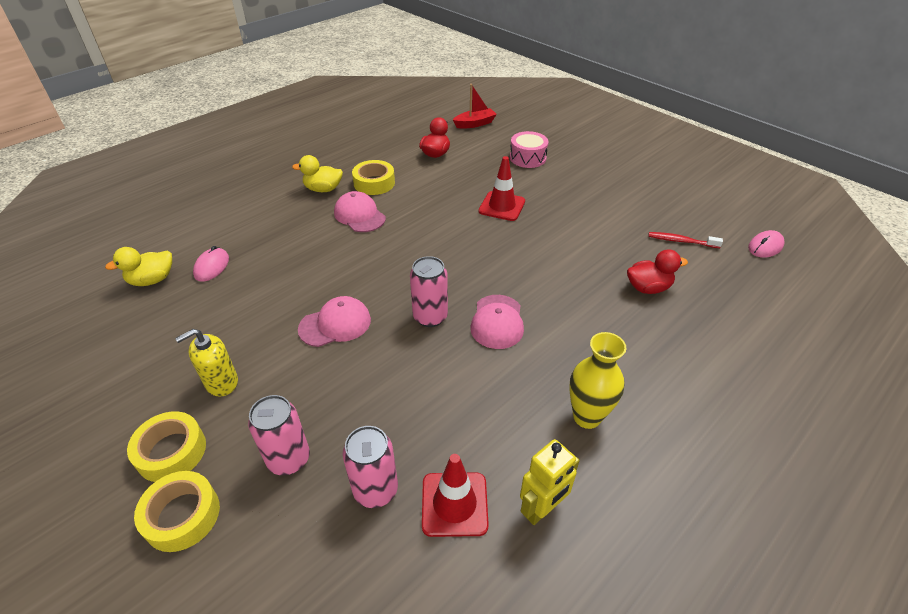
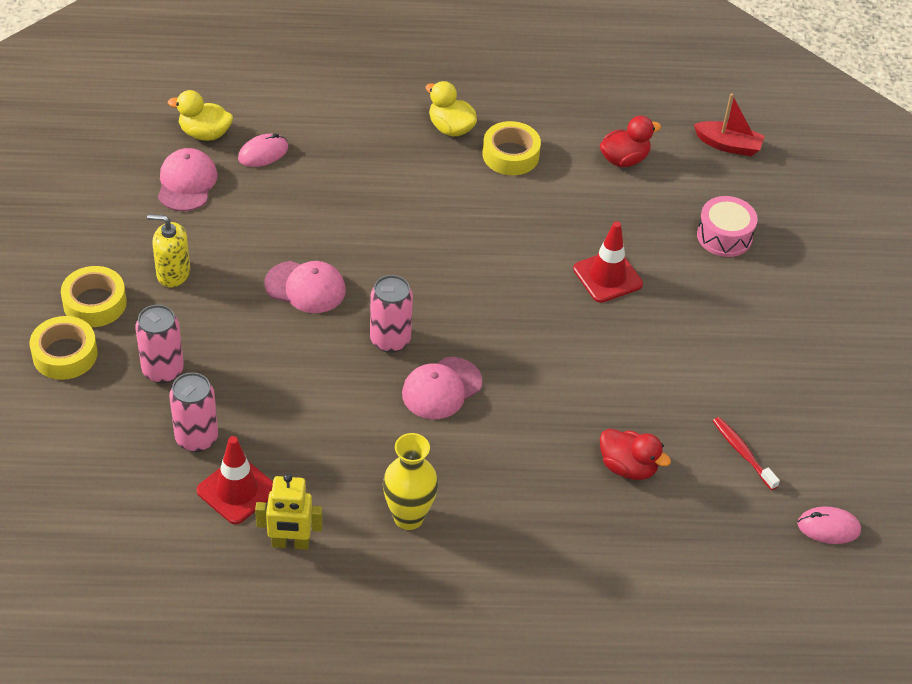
camera: 40 degrees right, 5 degrees up
(359, 215) = (450, 186): pink cap -> pink cap (187, 183)

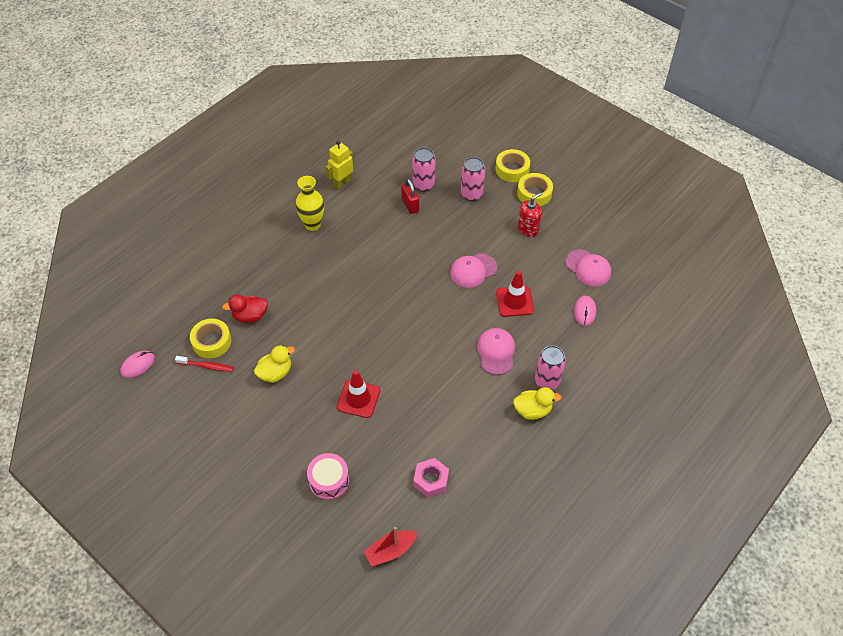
camera: 135 degrees right, 5 degrees up
(173, 273) = (528, 229): yellow soap dispenser -> red soap dispenser
(205, 133) = (621, 296): yellow duck -> yellow duck (275, 373)
(237, 490) = (384, 182): red traffic cone -> red traffic cone (514, 301)
(254, 427) = (410, 205): none -> red padlock
(390, 340) = (409, 280): pink can -> pink can (547, 381)
(441, 388) = (363, 280): pink cap -> pink cap (496, 352)
(510, 155) = (485, 424): yellow tape -> yellow tape (211, 342)
(624, 159) = (431, 480): red duck -> pink nut

